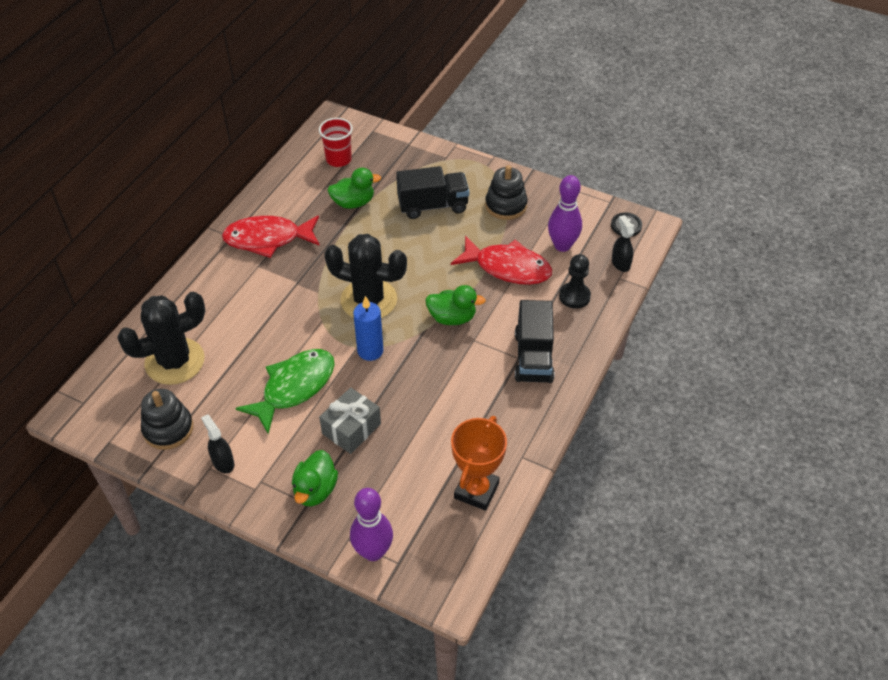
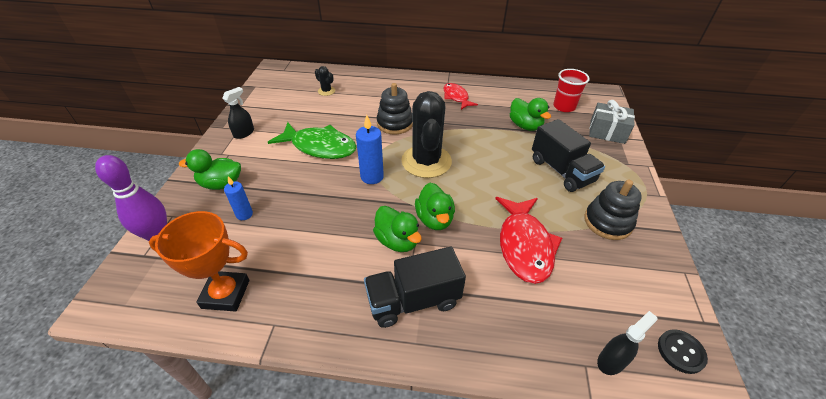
camera: 70 degrees right, 5 degrees down
(168, 429) = (269, 104): black stacking toy -> black stacking toy (395, 123)
(175, 361) = (326, 91): black cactus -> black cactus, size x0.42
(268, 239) = (456, 97): red fish -> red fish, size x0.60
(351, 429) = (286, 187): grey gift -> grey gift (607, 132)
(376, 470) = (244, 214): none -> blue candle
(466, 352) = (397, 241): none -> green duck
(562, 245) = (591, 287): purple bowling pin -> none
(574, 296) = (523, 320): black pawn -> none

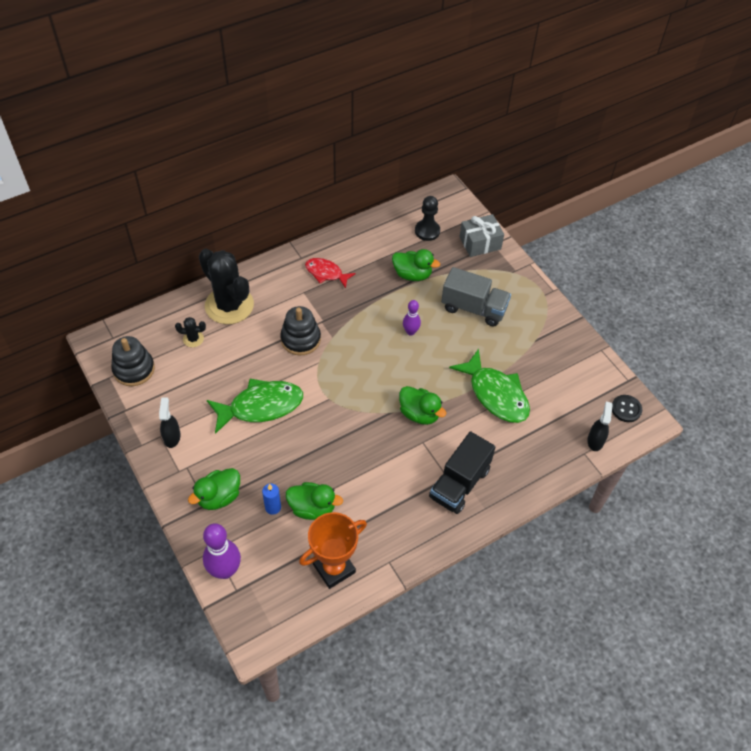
camera: 40 degrees left, 10 degrees up
(372, 176) = (337, 407): blue candle -> none
(397, 241) = (410, 449): green duck -> green duck (312, 508)
(426, 161) = (365, 364): black cactus -> black cactus (229, 305)
(486, 159) = (410, 332): none -> purple bowling pin
(524, 245) = (495, 394): red fish -> green fish
(561, 171) = (473, 308): black truck -> grey truck
(564, 107) = (427, 231): red cup -> black pawn
(607, 222) = (534, 338): black stacking toy -> black stacking toy (134, 369)

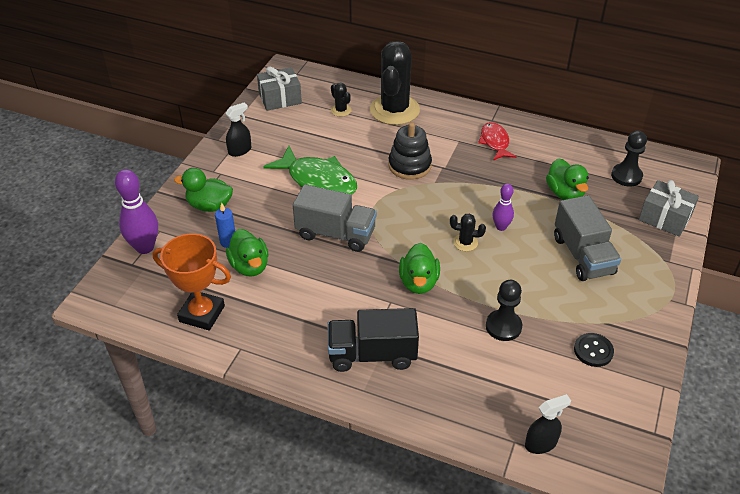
camera: 55 degrees right, 10 degrees down
(134, 369) = (280, 98): black stacking toy -> grey gift
(328, 432) = (336, 233): none -> grey truck
(407, 362) = (465, 242): none -> black cactus
(495, 394) = (503, 326): green fish -> black pawn
(626, 409) = (614, 451): black button -> black button (593, 351)

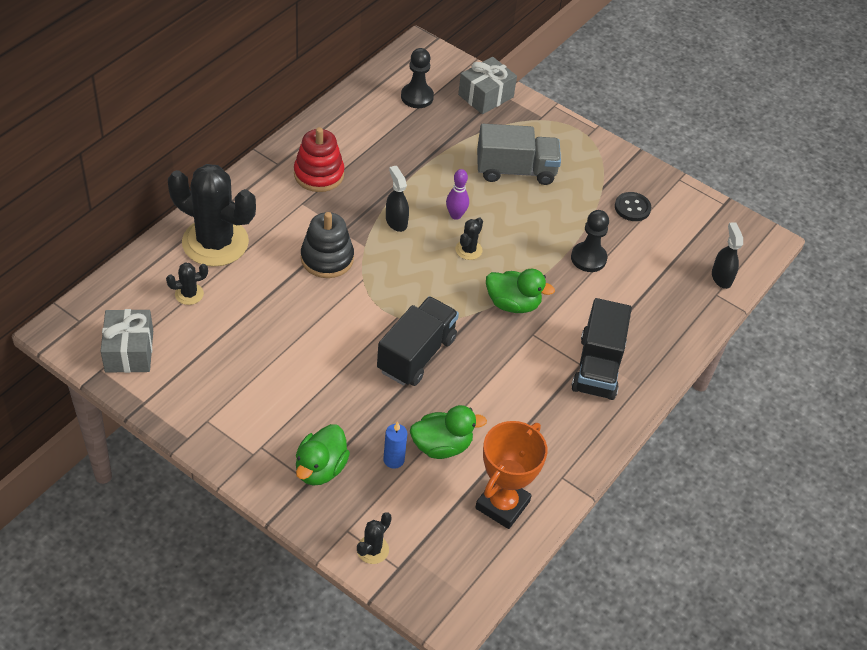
camera: 80 degrees left, 5 degrees up
(145, 247) = (372, 550): purple bowling pin -> black cactus
(240, 150) = (223, 417): black spray bottle -> black spray bottle (396, 221)
(318, 180) = (318, 349): green fish -> none
(336, 233) = (416, 354): grey truck -> black truck
(495, 142) = (319, 174): red fish -> red stacking toy
(565, 193) = (424, 150): green duck -> none

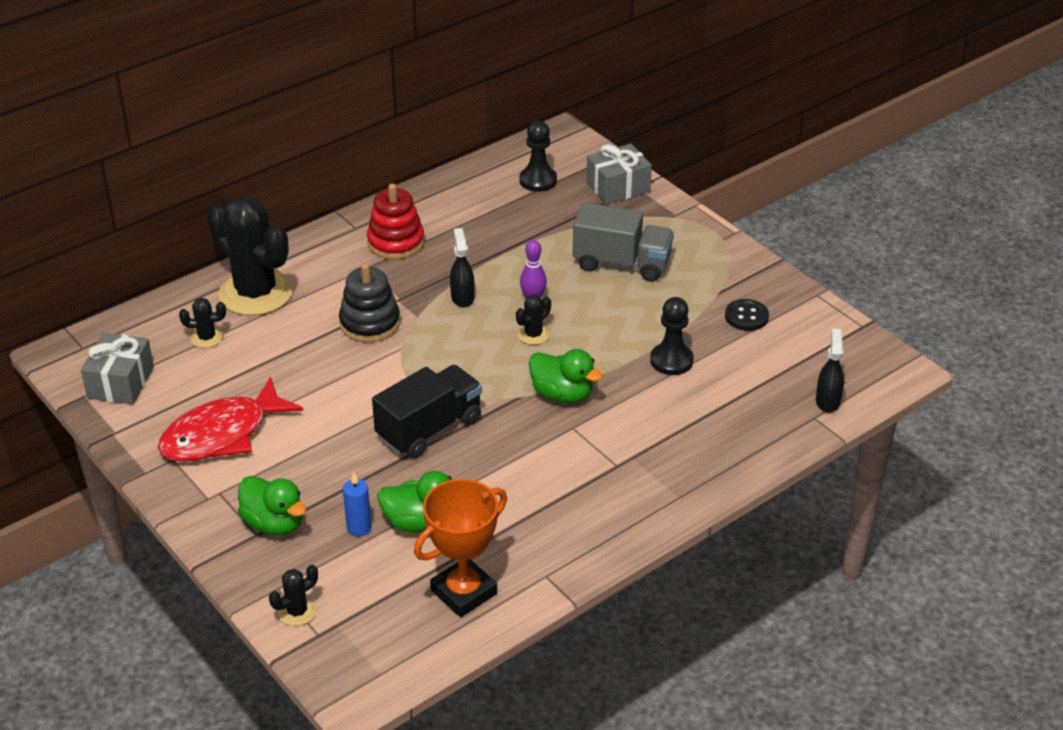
camera: 20 degrees right, 10 degrees down
(241, 389) = (222, 434): none -> red fish
(320, 468) = (274, 523): green duck -> green duck turned 90 degrees counterclockwise
(598, 367) = (636, 471): black truck -> none

